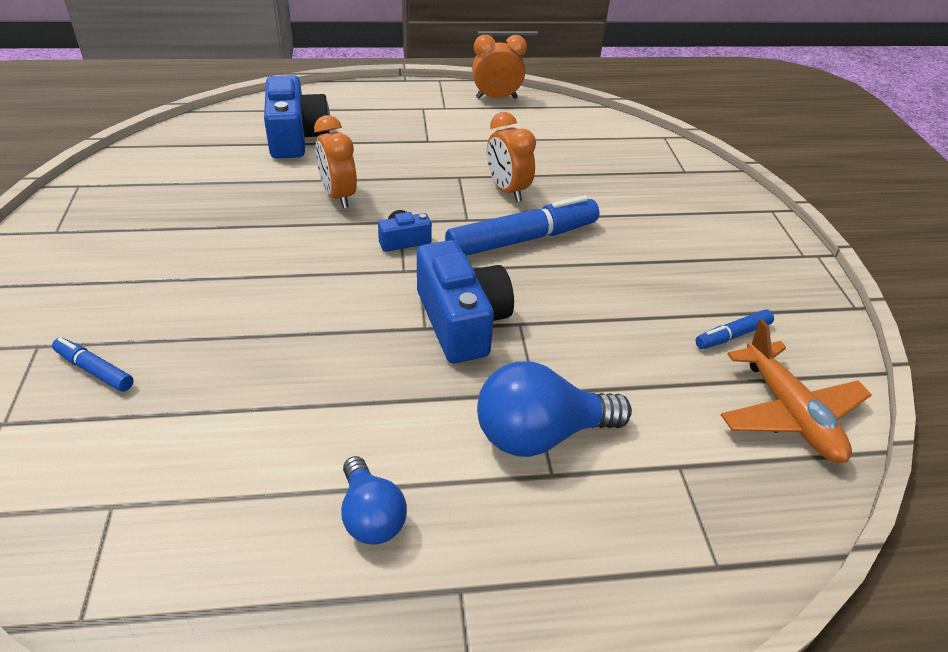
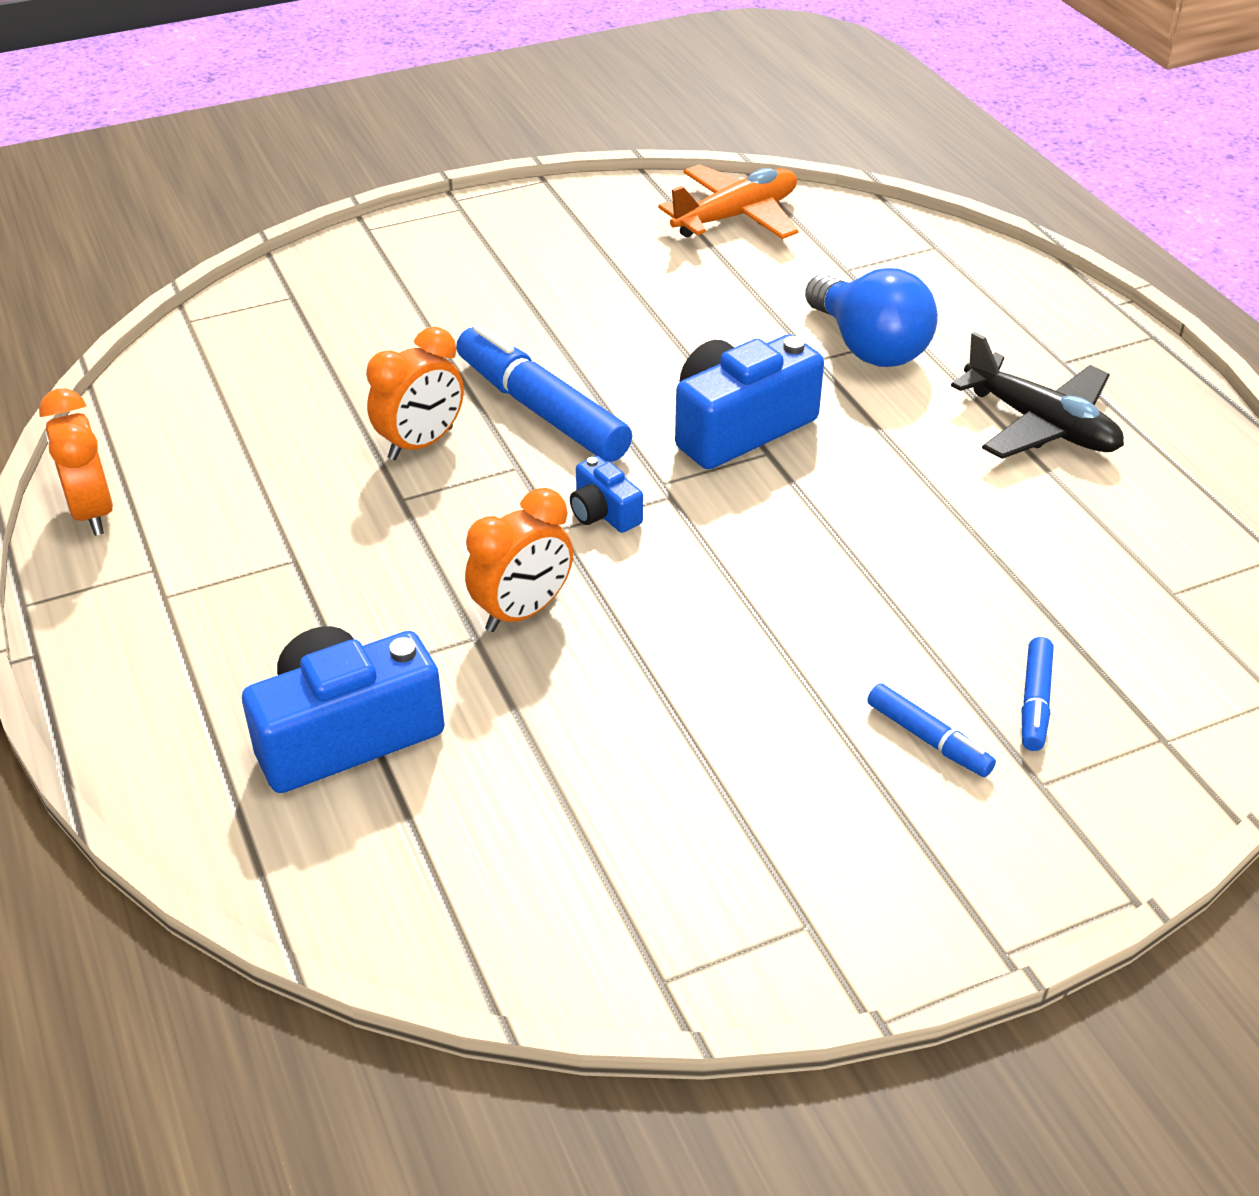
camera: 105 degrees left, 0 degrees up
(371, 516) = (1040, 425): blue light bulb -> black plane
(732, 335) = (641, 249): blue marker -> blue marker (928, 739)

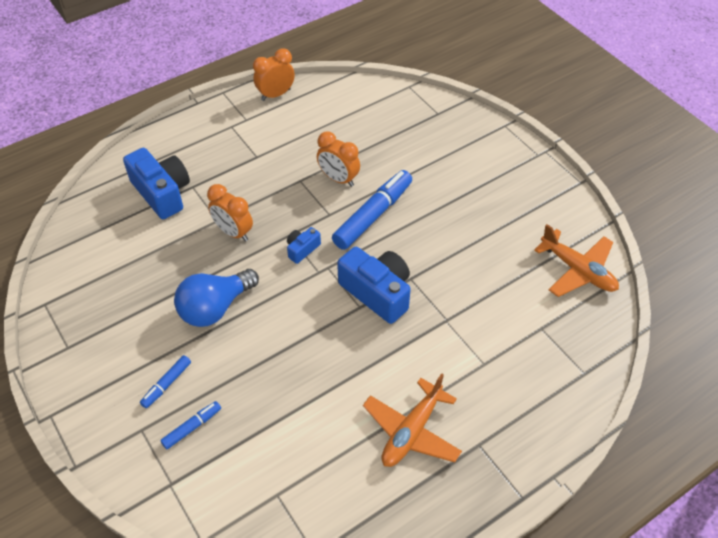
camera: 80 degrees right, 10 degrees up
(868, 347) = (464, 344): blue light bulb -> blue light bulb (215, 308)
(1035, 702) = (192, 427): blue marker -> blue marker turned 135 degrees clockwise
(1040, 425) = (411, 431): black plane -> orange plane

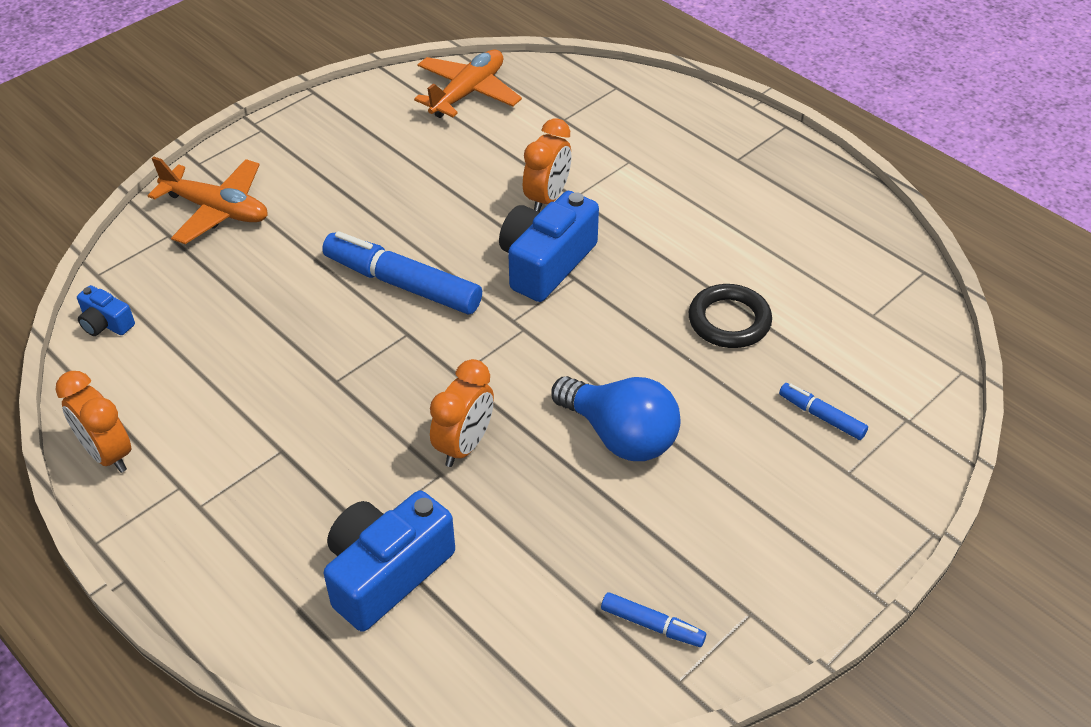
camera: 100 degrees left, 5 degrees down
(167, 384) = (768, 462): blue marker -> blue marker (652, 625)
(295, 392) = (729, 321): none -> black ring
(302, 249) = (484, 353): blue camera -> blue camera (106, 323)
(338, 179) = (328, 333): orange clock -> orange clock (547, 198)
(411, 431) = (742, 211): orange plane -> orange plane (217, 210)

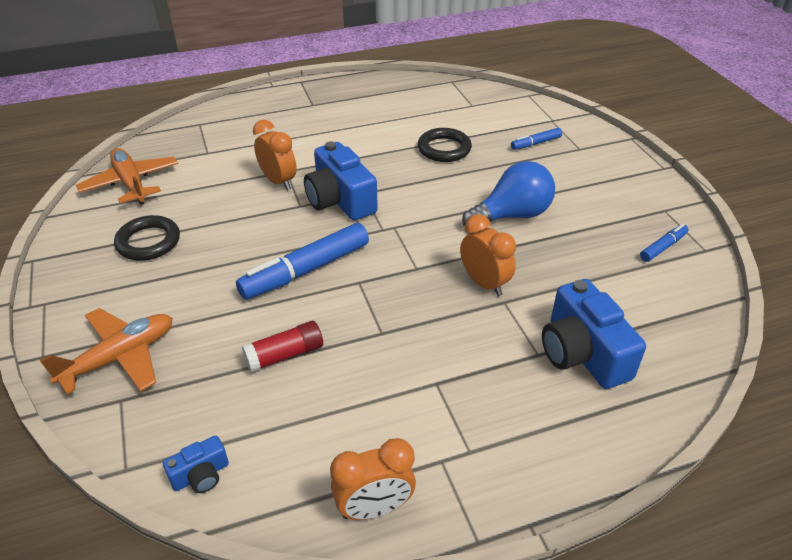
camera: 65 degrees left, 5 degrees down
(269, 318) = (285, 355): none -> red glue stick
(382, 151) = (148, 242): none -> black ring

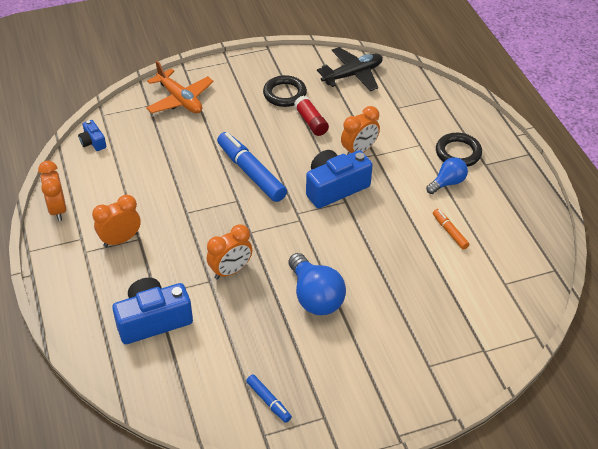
camera: 90 degrees right, 5 degrees up
(131, 183) = (352, 75): orange plane -> black plane
(285, 355) = (172, 167): red glue stick -> red glue stick (311, 122)
(338, 127) = (447, 183): none -> blue light bulb
(408, 129) = (449, 232): none -> orange marker
(440, 405) = (120, 240): none -> orange clock
(444, 149) = (417, 256): black ring -> black ring (458, 153)
(535, 143) = (434, 329): blue marker -> none

